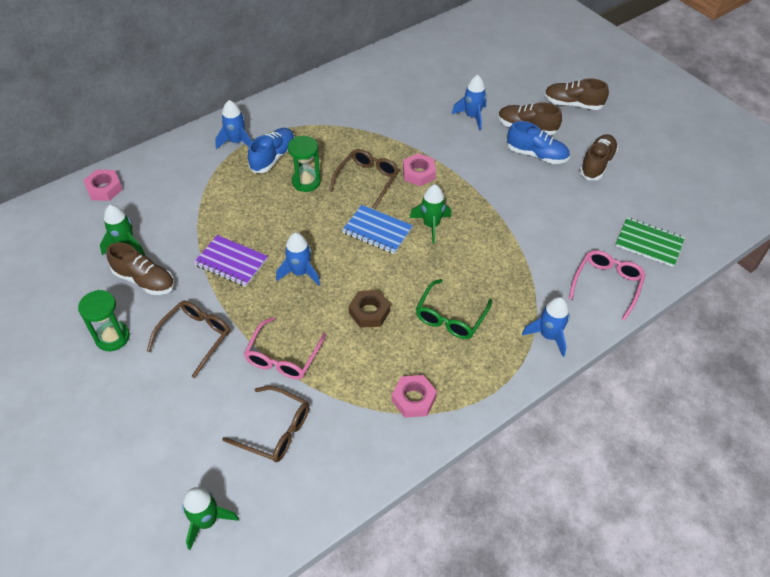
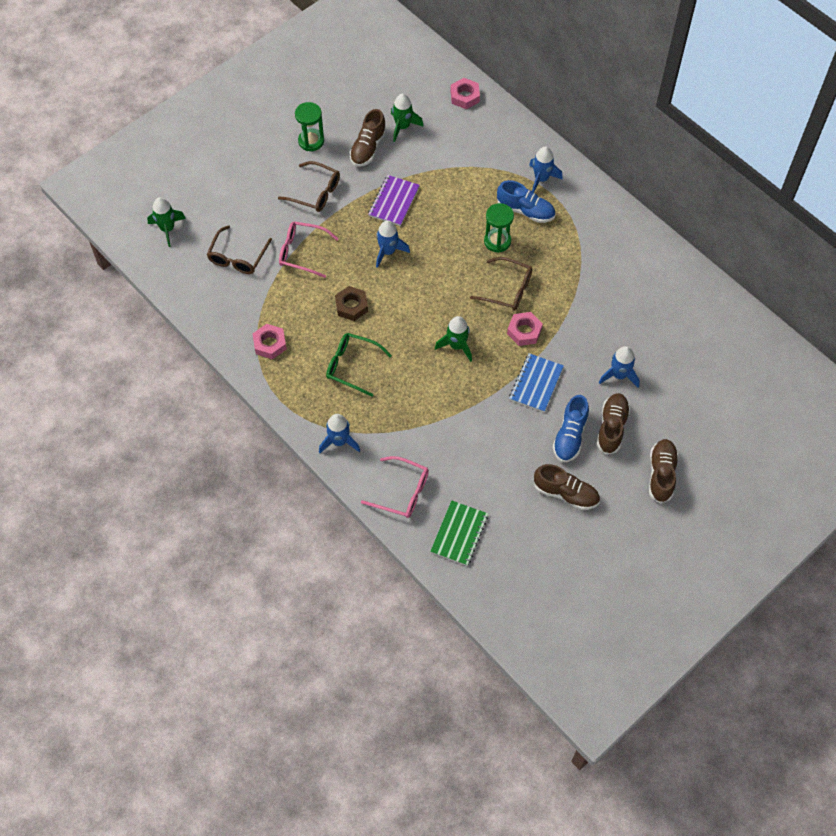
camera: 85 degrees right, 10 degrees up
(377, 231) = (444, 303): blue notebook -> blue notebook (536, 383)

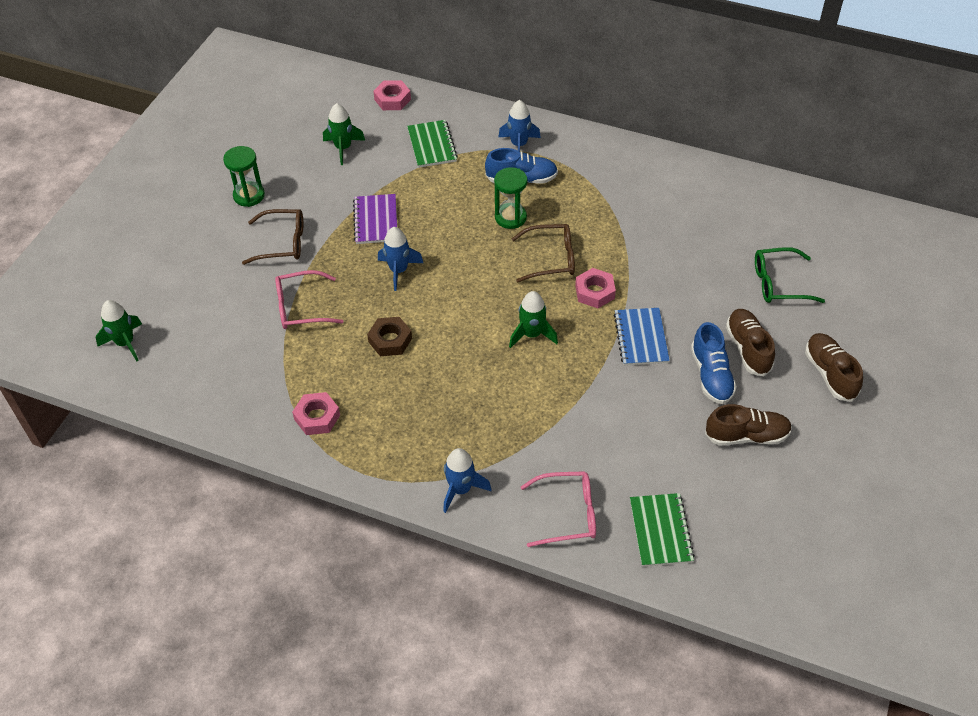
camera: 25 degrees left, 10 degrees down
(238, 257) = (227, 340): brown glasses -> none
(352, 366) = (428, 402): green glasses -> green glasses (779, 283)
(368, 148) = (317, 180): brown shoe -> none
(472, 152) = (432, 145): none -> green notebook
(619, 375) = (720, 295): blue rocket -> none

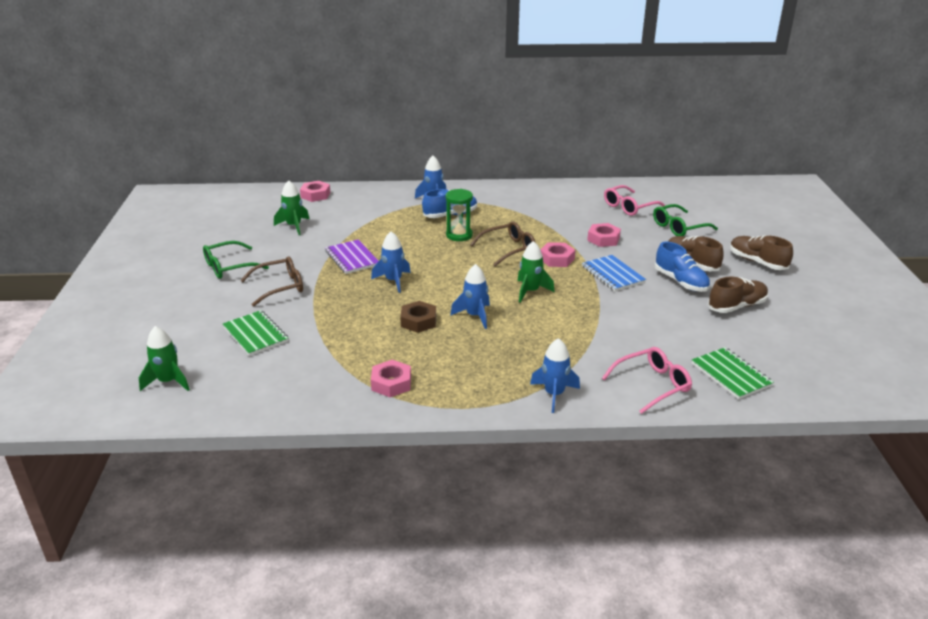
camera: 25 degrees left, 20 degrees down
(249, 195) = (229, 267): green hourglass -> green glasses
(301, 307) = (325, 320): pink glasses -> pink glasses (629, 206)
(432, 145) = (366, 211): green notebook -> green notebook (255, 334)
(451, 352) = (475, 316): none -> blue rocket
(671, 275) = (603, 239): none -> pink nut

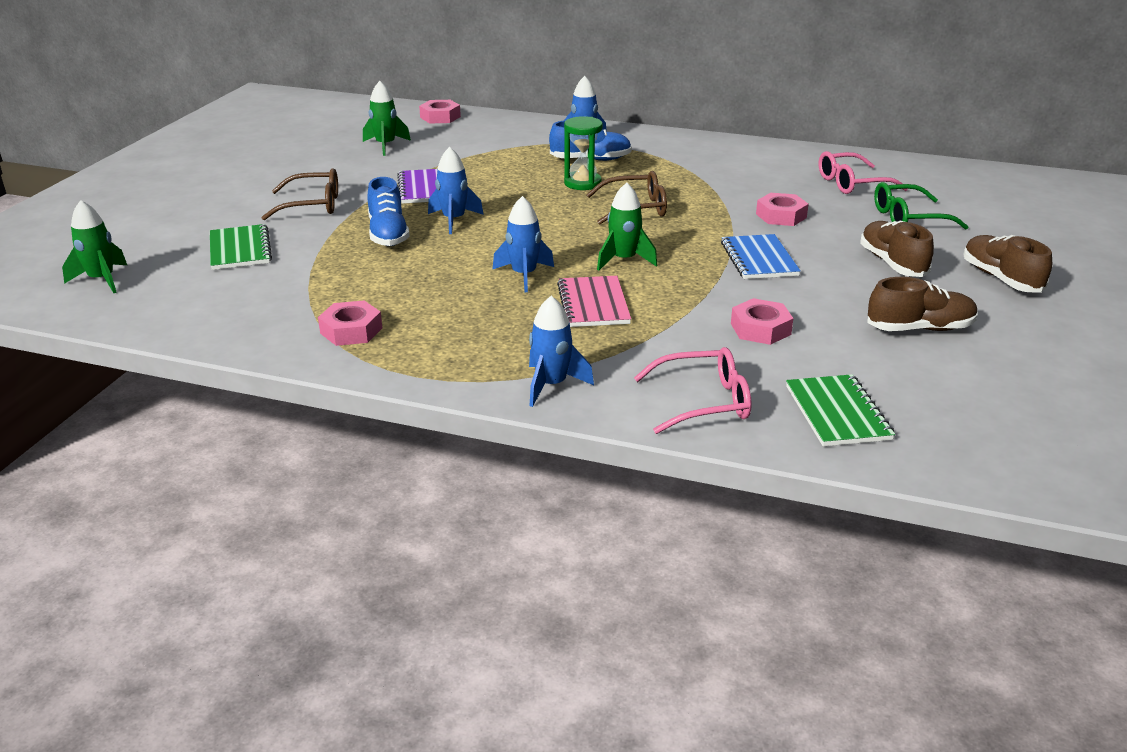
camera: 20 degrees right, 0 degrees up
(229, 267) = (274, 176): green glasses -> none
(418, 321) = (446, 269): brown nut -> none
(535, 329) = (593, 304): none -> pink notebook
(557, 259) = (693, 229): pink nut -> pink nut (760, 329)
(681, 282) = (855, 284): blue shoe -> blue shoe (388, 234)

